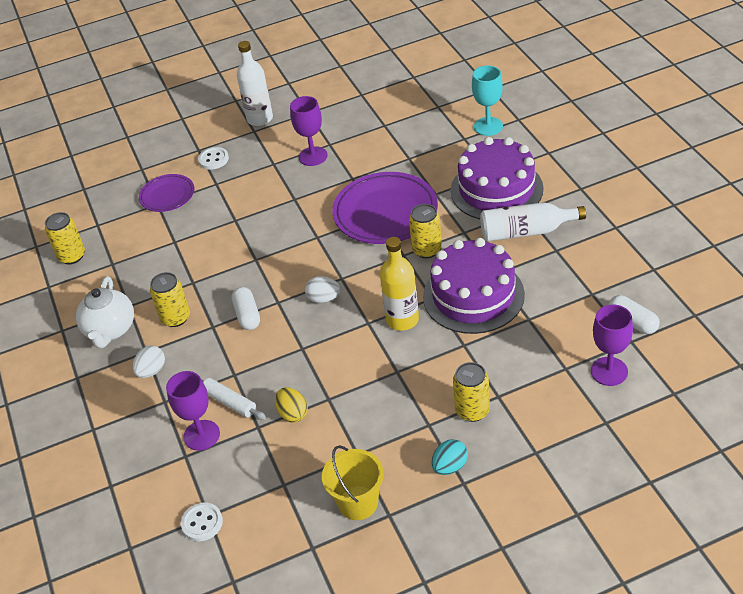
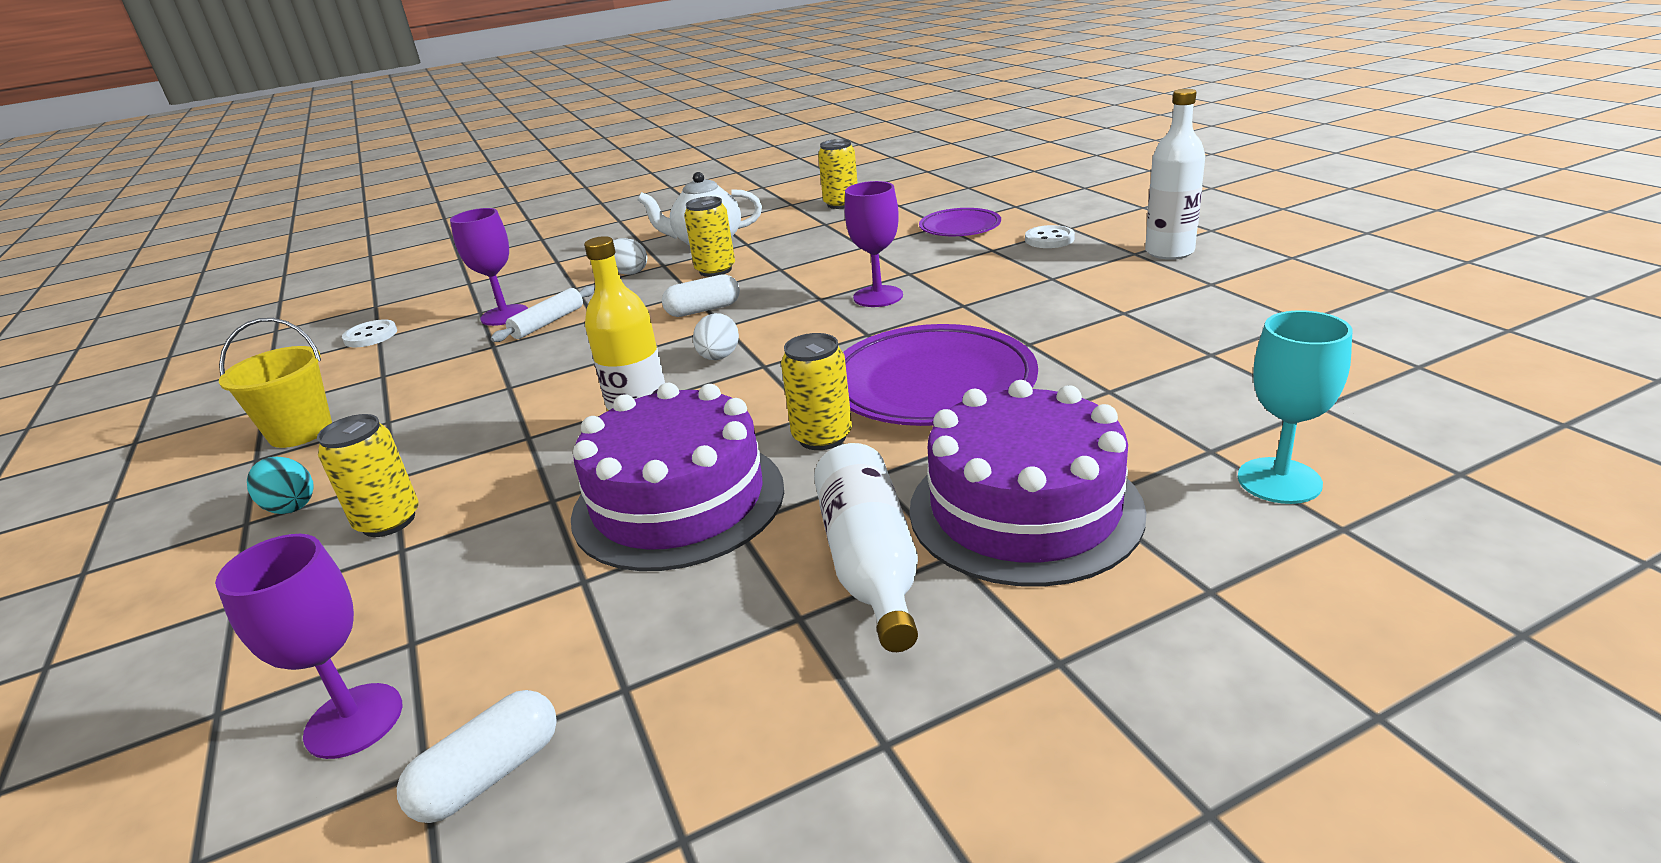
camera: 85 degrees right, 15 degrees down
(293, 413) = (499, 365): yellow egg -> none
(313, 156) = (1082, 303): purple goblet -> purple goblet (878, 296)

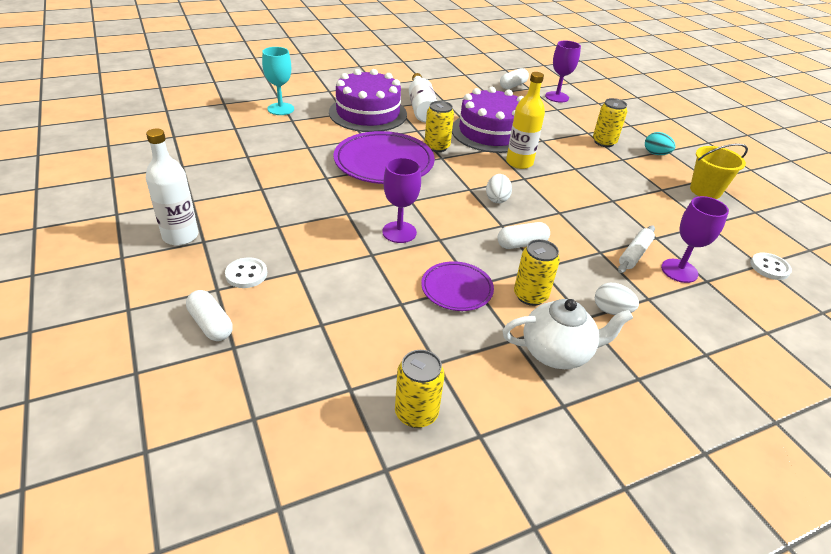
camera: 175 degrees right, 10 degrees up
(960, 227) = (307, 315): purple plate -> purple plate (456, 289)
(1049, 211) = (211, 324): none -> white capsule

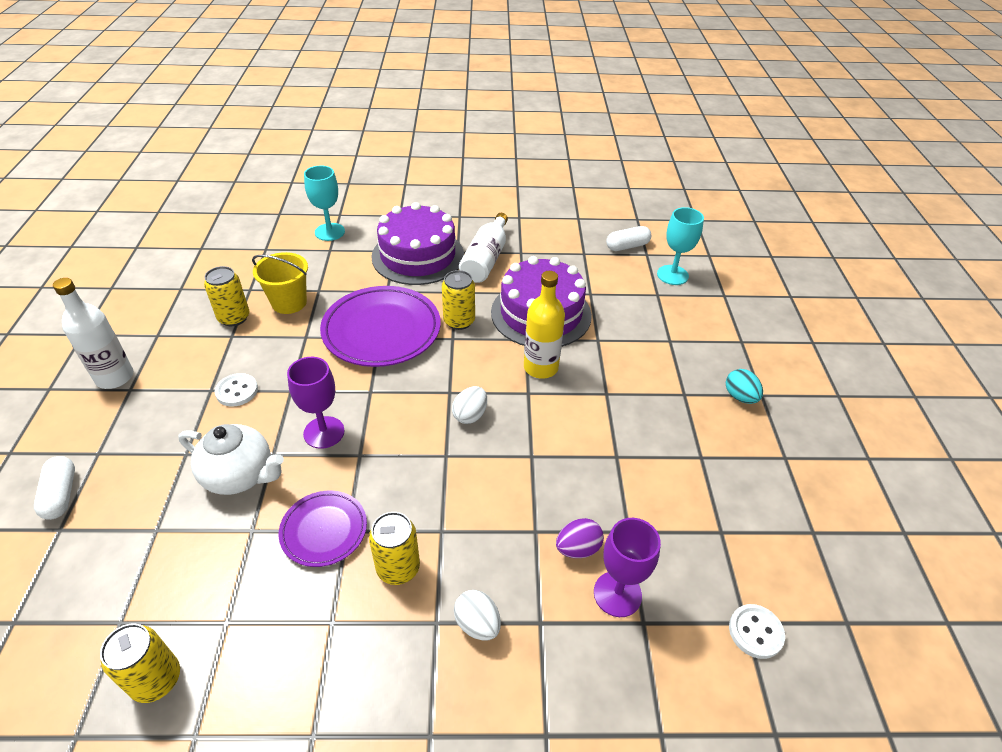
camera: 25 degrees right, 5 degrees up
(246, 274) = (136, 443): white button -> white button (237, 391)
(521, 244) = (447, 490): white capsule -> none
(557, 97) = (672, 275): purple goblet -> turquoise goblet
(557, 353) = (364, 660): white teapot -> white teapot (240, 475)
(604, 142) = (680, 361): yellow can -> yellow can (234, 318)
(634, 254) = (577, 548): white rolling pin -> purple egg
(705, 191) = (764, 476): yellow bucket -> yellow bucket (289, 302)

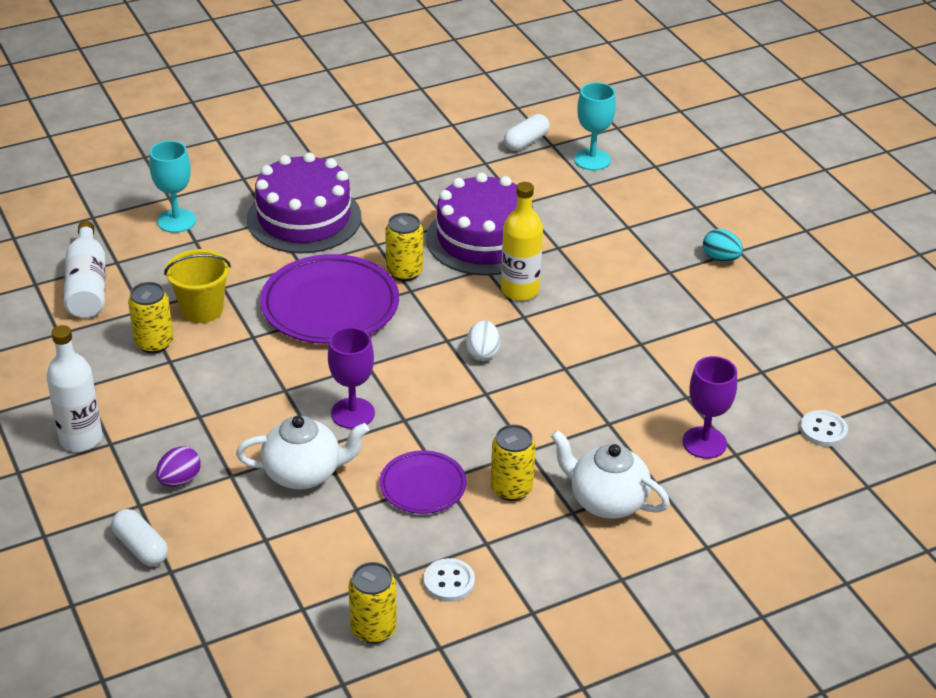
camera: 25 degrees left, 5 degrees down
(237, 391) = (229, 408): white button -> white button (449, 582)
(477, 624) = (606, 501): white egg -> white teapot
(486, 259) = (383, 200): white bottle -> white bottle (87, 285)
(577, 548) = (652, 423): purple egg -> purple egg (179, 480)

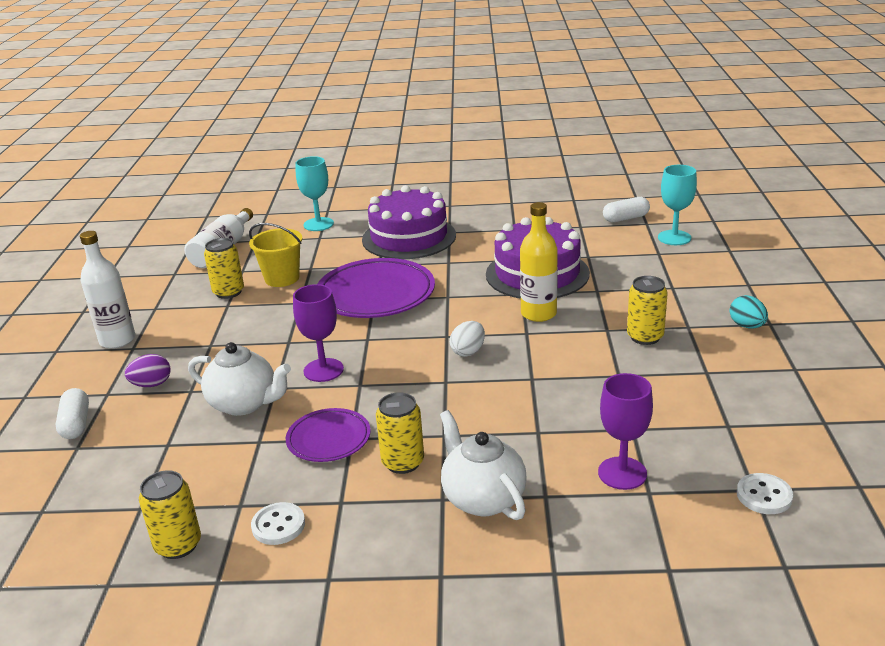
camera: 30 degrees right, 10 degrees down
(404, 272) = (453, 283): yellow can -> yellow can (645, 337)

